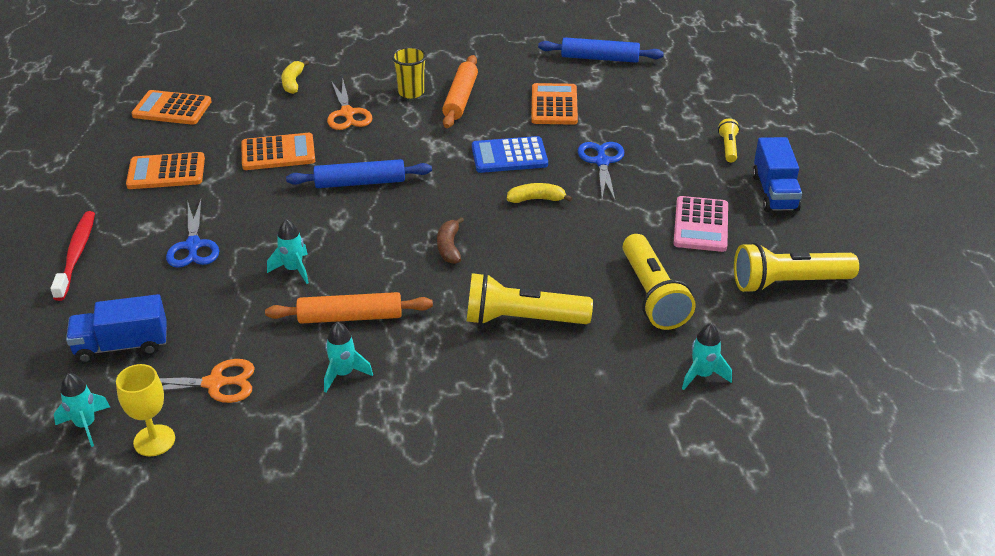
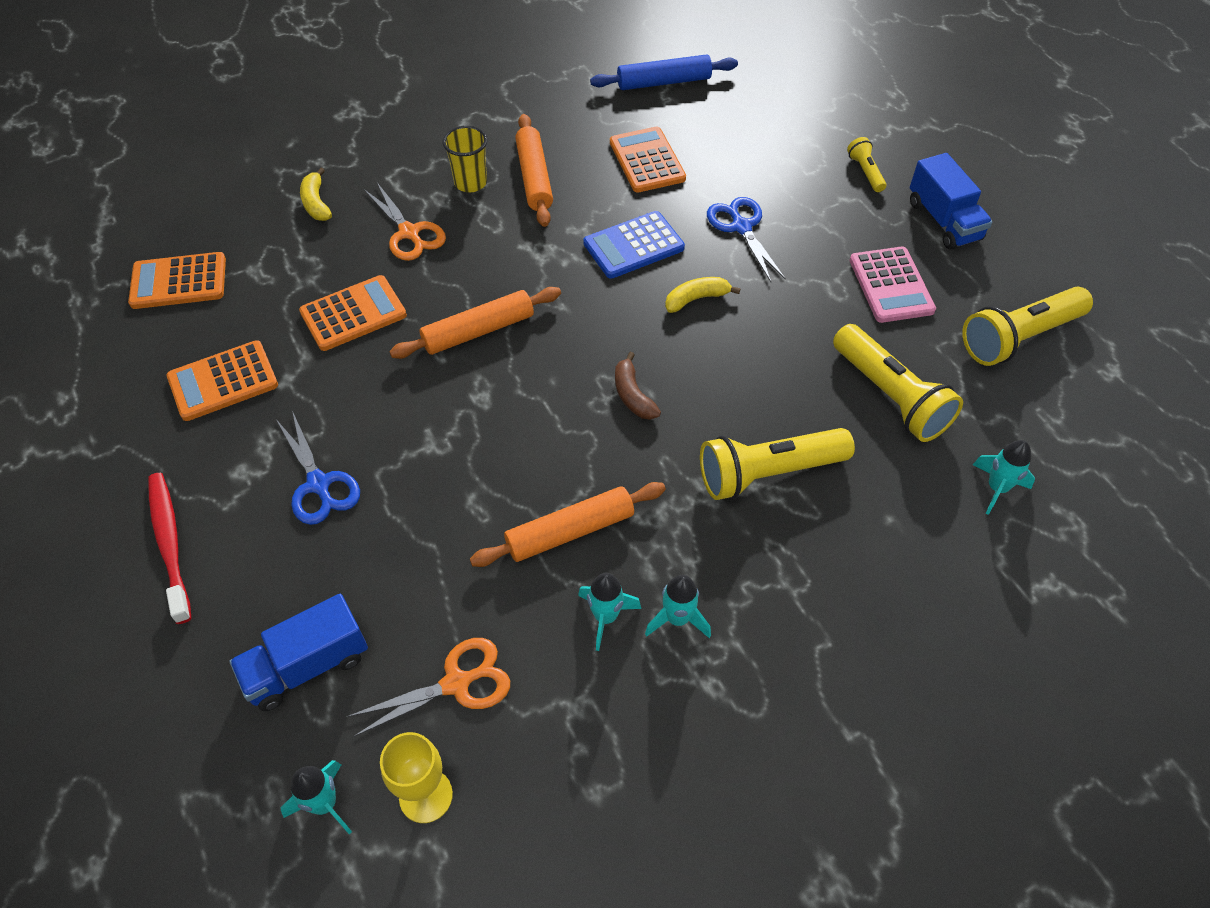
camera: 20 degrees left, 15 degrees up
(293, 270) = (464, 483): turquoise rocket -> turquoise rocket (677, 619)
(360, 182) = (478, 331): blue rolling pin -> orange rolling pin

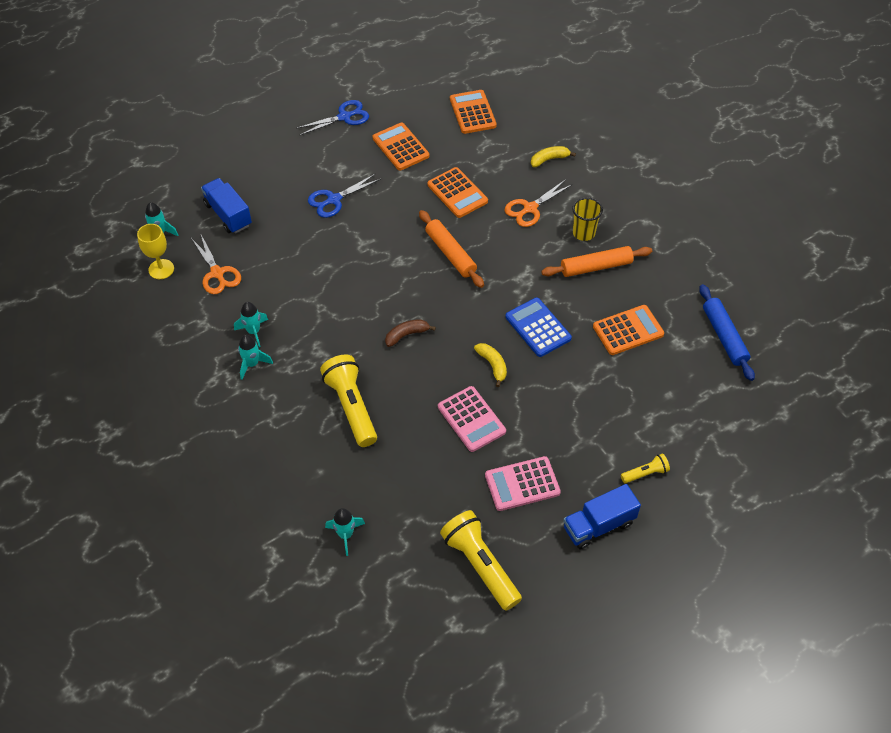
camera: 85 degrees right, 0 degrees up
(170, 544) = (296, 150): red toothbrush -> none
(570, 531) = (307, 311): orange rolling pin -> none
(741, 227) = (567, 390): blue scissors -> blue scissors (344, 117)
(789, 329) = (471, 419): none -> pink calculator
(890, 396) = (417, 477): yellow flashlight -> none

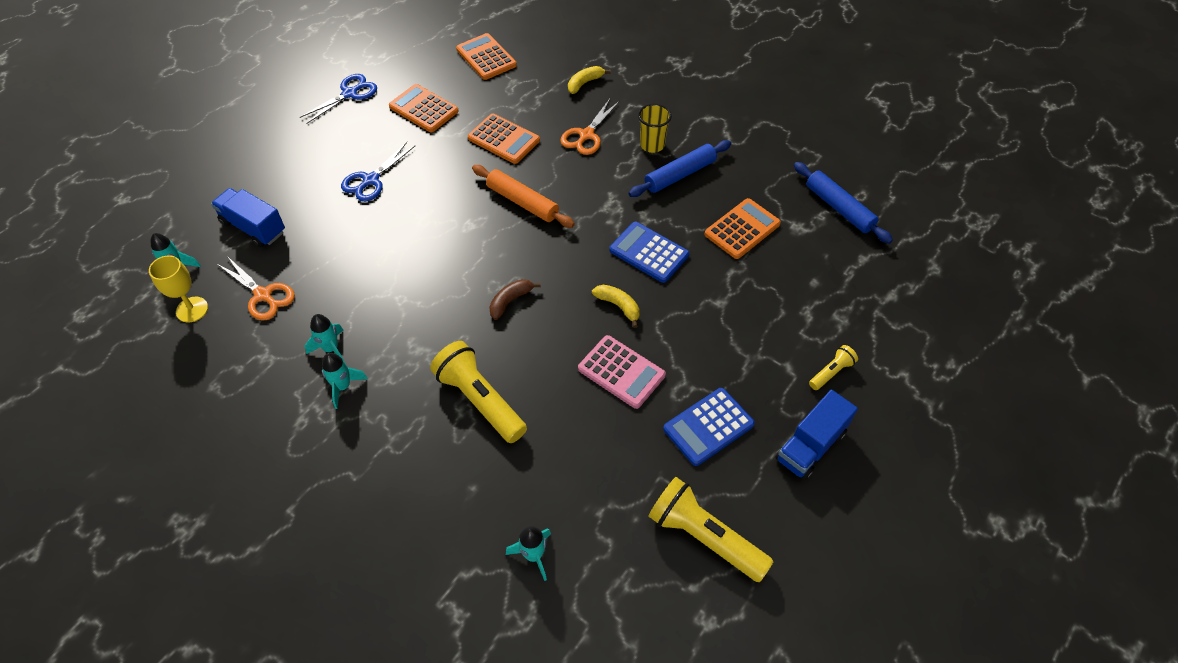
camera: 20 degrees left, 0 degrees up
(522, 484) = (708, 427): pink calculator -> blue calculator
(596, 267) = (680, 175): orange rolling pin -> blue rolling pin

